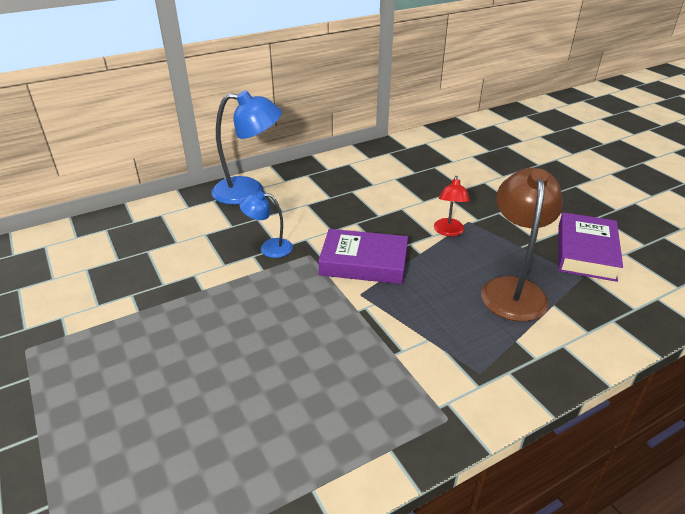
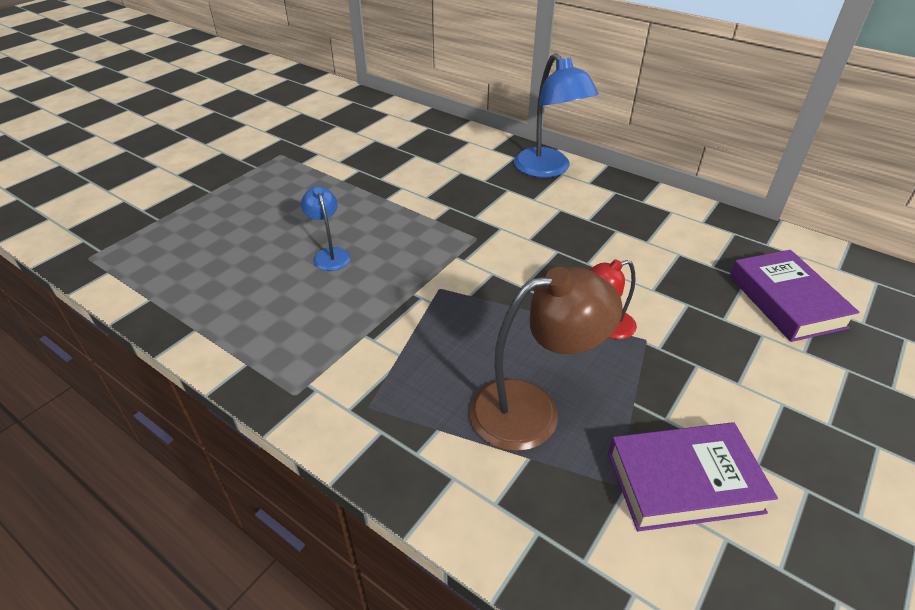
camera: 65 degrees right, 5 degrees up
(269, 248) = (468, 211): blue lamp -> blue lamp (330, 254)
(364, 262) = (491, 276): purple book -> purple book (786, 301)

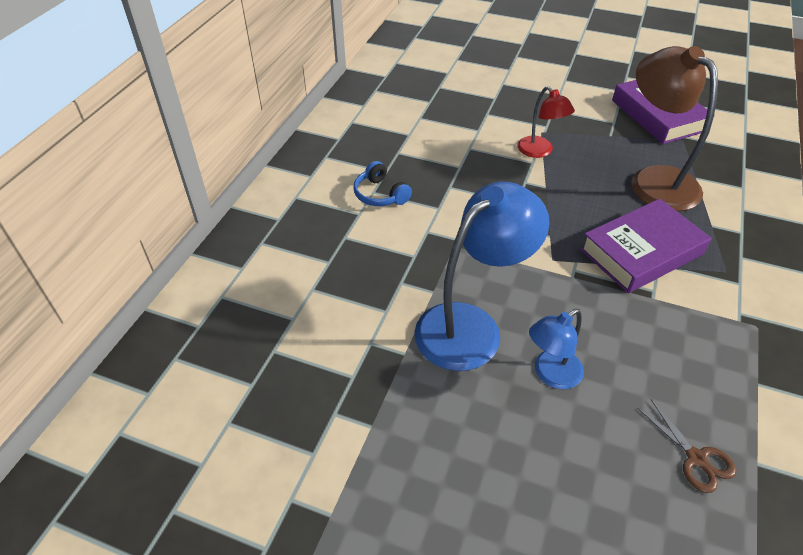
camera: 105 degrees left, 5 degrees up
(222, 300) = (696, 458): none -> brown scissors
(548, 169) = (288, 209): blue lamp -> blue lamp (471, 326)
(555, 212) = (380, 194): none -> blue headphones
(786, 301) = (458, 72): purple book -> purple book (641, 252)

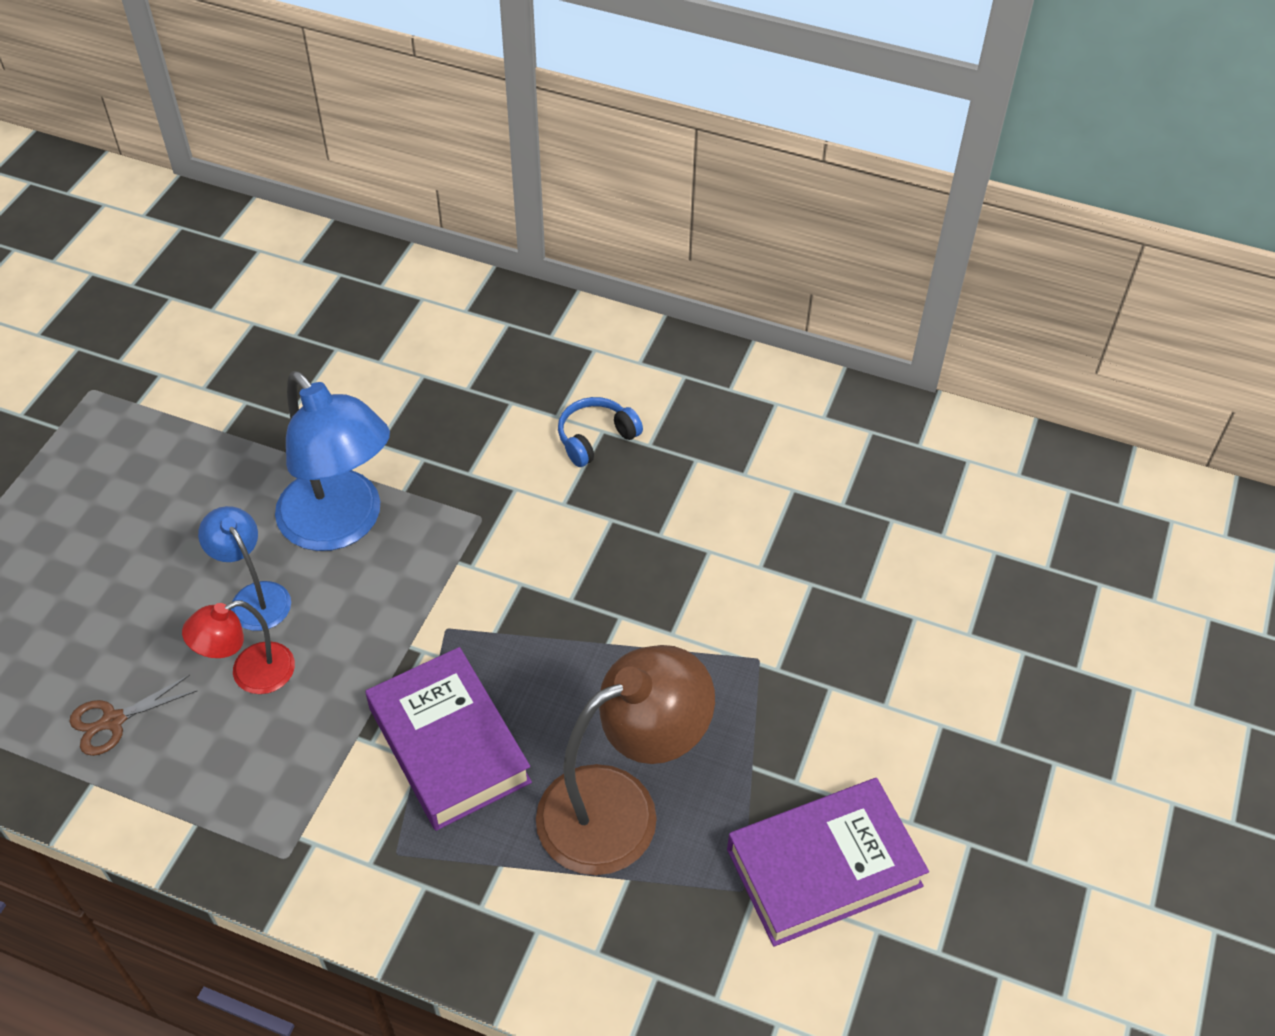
camera: 90 degrees right, 5 degrees up
(540, 151) = (701, 648): red lamp -> red lamp (250, 674)

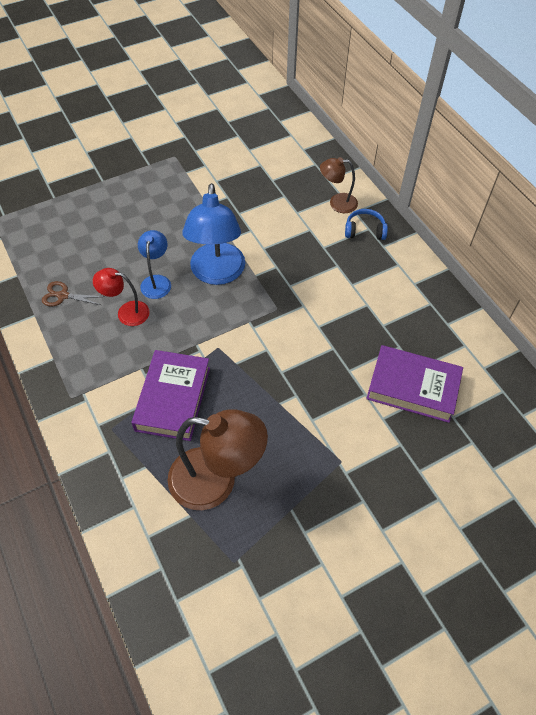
camera: 40 degrees right, 5 degrees up
(427, 313) = (337, 203): none -> brown lamp
(595, 438) = (360, 306): blue headphones -> blue headphones (364, 230)
(824, 867) = (279, 583): purple book -> purple book (413, 387)

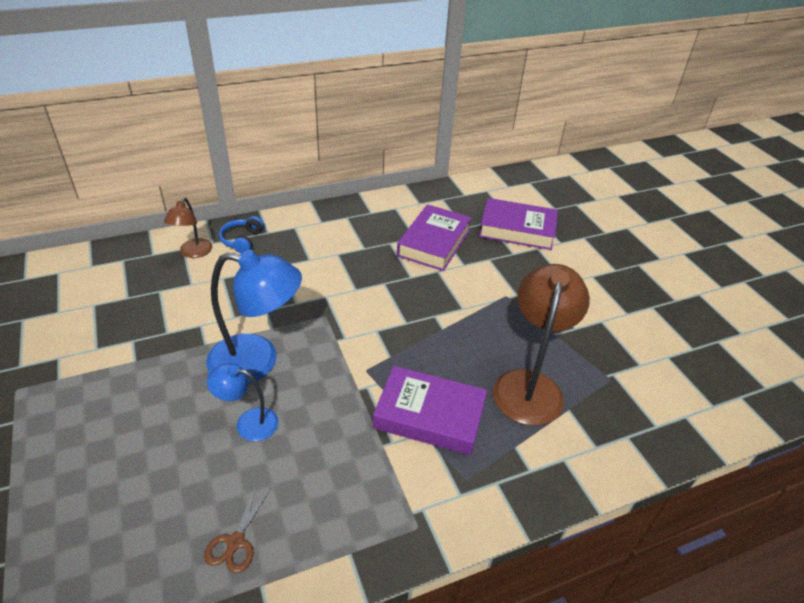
camera: 85 degrees left, 15 degrees down
(126, 312) = (291, 459): red lamp -> none
(469, 476) = (517, 229): none -> purple book

